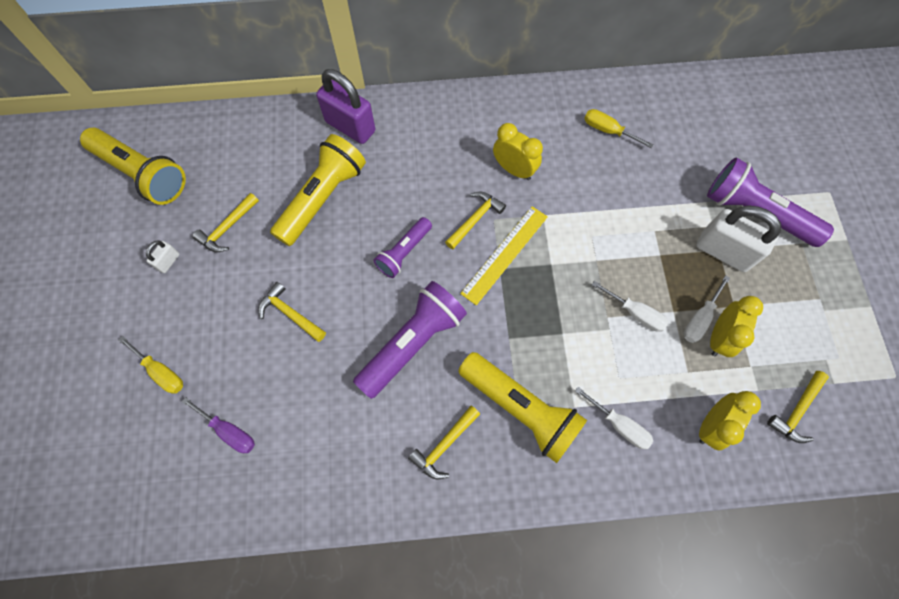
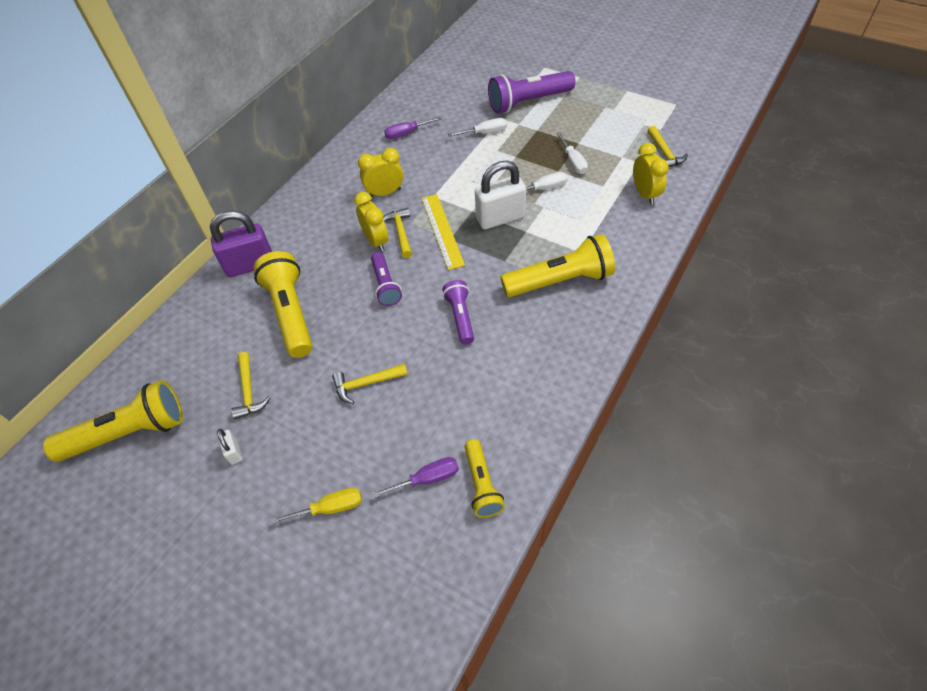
camera: 50 degrees left, 15 degrees down
(249, 481) = (481, 484): none -> yellow flashlight
(412, 343) = (460, 317): purple flashlight -> purple flashlight, size x0.58
(444, 445) = (552, 338): yellow hammer -> none
(608, 130) = (406, 133): yellow screwdriver -> purple screwdriver
(619, 425) = (611, 236): white screwdriver -> white screwdriver (485, 133)
(718, 337) = (592, 160): yellow clock -> yellow clock (376, 241)
(723, 251) = (539, 128): white padlock -> white padlock (500, 218)

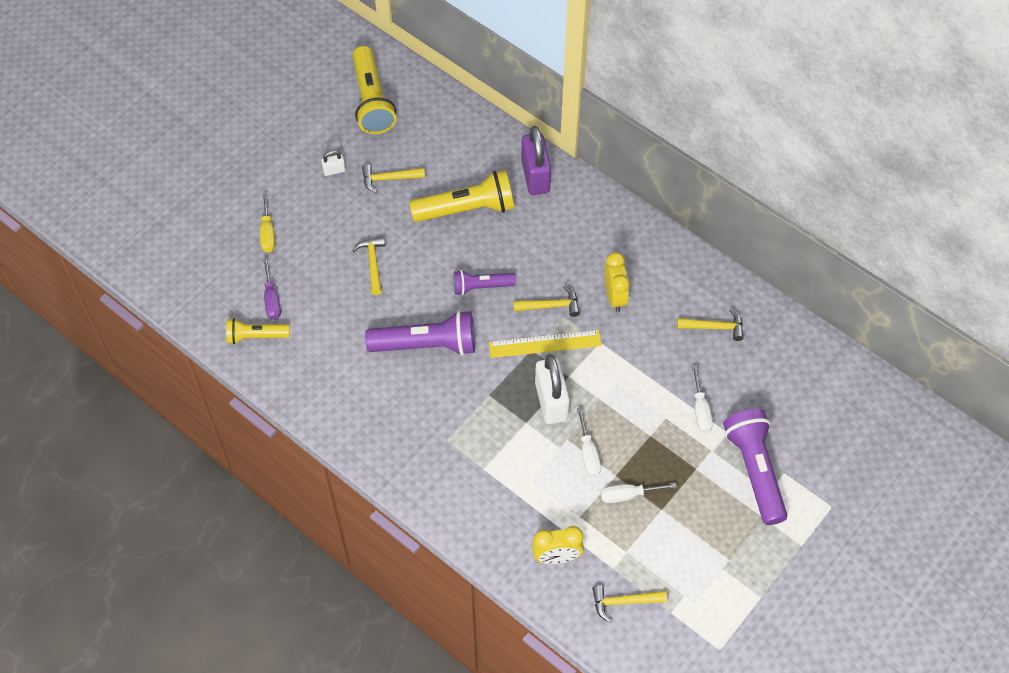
camera: 95 degrees right, 5 degrees up
(376, 241) = (543, 283): yellow clock -> none
(406, 133) = (715, 327): purple screwdriver -> yellow hammer
(460, 317) = (426, 345): purple flashlight -> purple flashlight, size x1.71
(560, 281) = (449, 439): yellow flashlight -> none

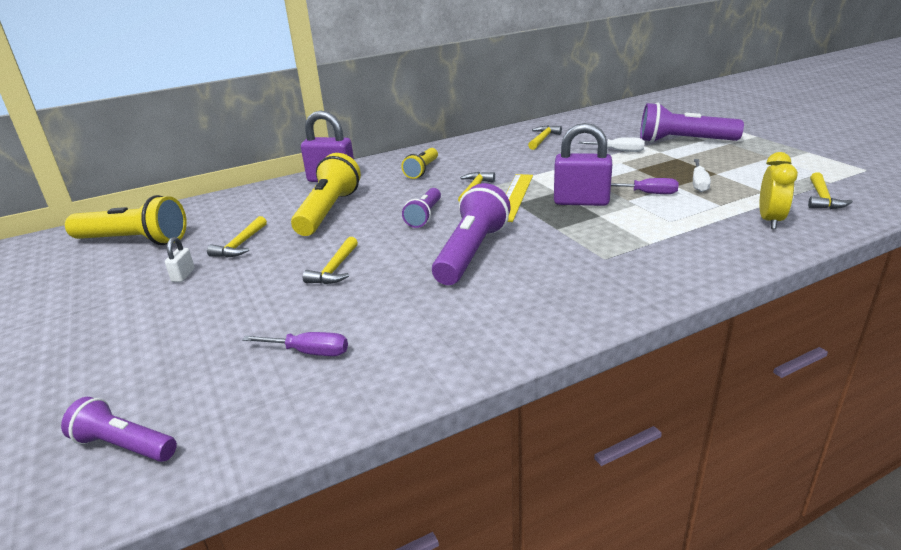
camera: 65 degrees left, 30 degrees down
(173, 256) = (124, 445): none -> purple flashlight
(256, 336) = (356, 378): yellow flashlight -> yellow flashlight (422, 170)
(267, 233) = (204, 338): yellow screwdriver -> none
(373, 263) = (335, 269): yellow hammer -> yellow hammer turned 90 degrees counterclockwise
(551, 401) = (581, 201): white padlock -> purple padlock
(588, 453) = (647, 193): white screwdriver -> purple screwdriver
(615, 297) = (486, 166): yellow clock -> none

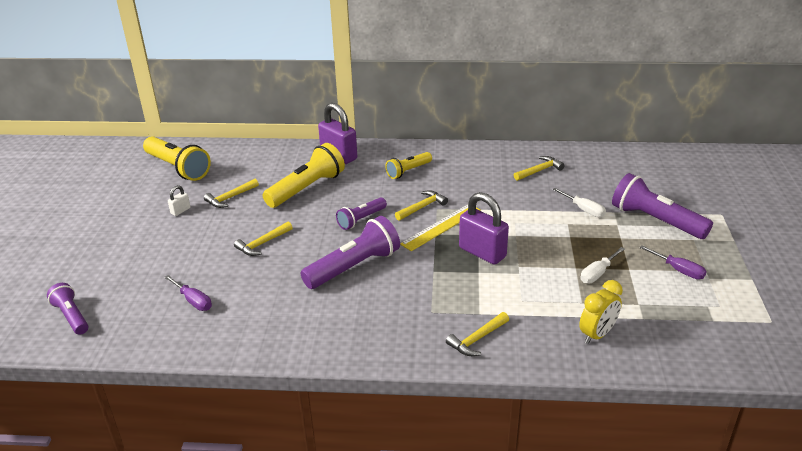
camera: 30 degrees right, 5 degrees up
(647, 193) = (542, 266): purple screwdriver -> purple screwdriver (678, 270)
(822, 198) = (676, 333): yellow hammer -> yellow hammer (477, 339)

